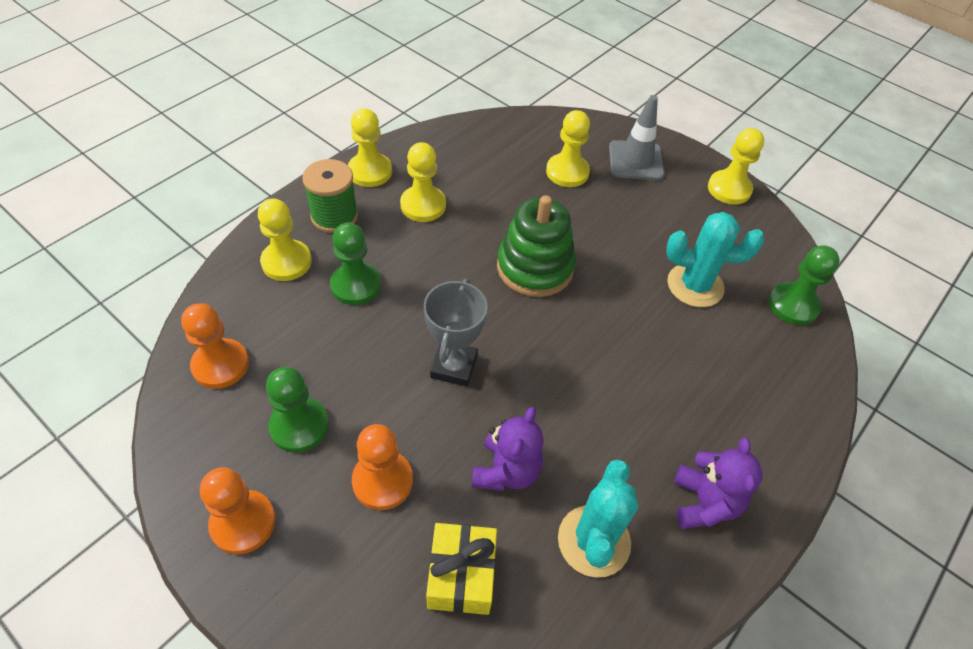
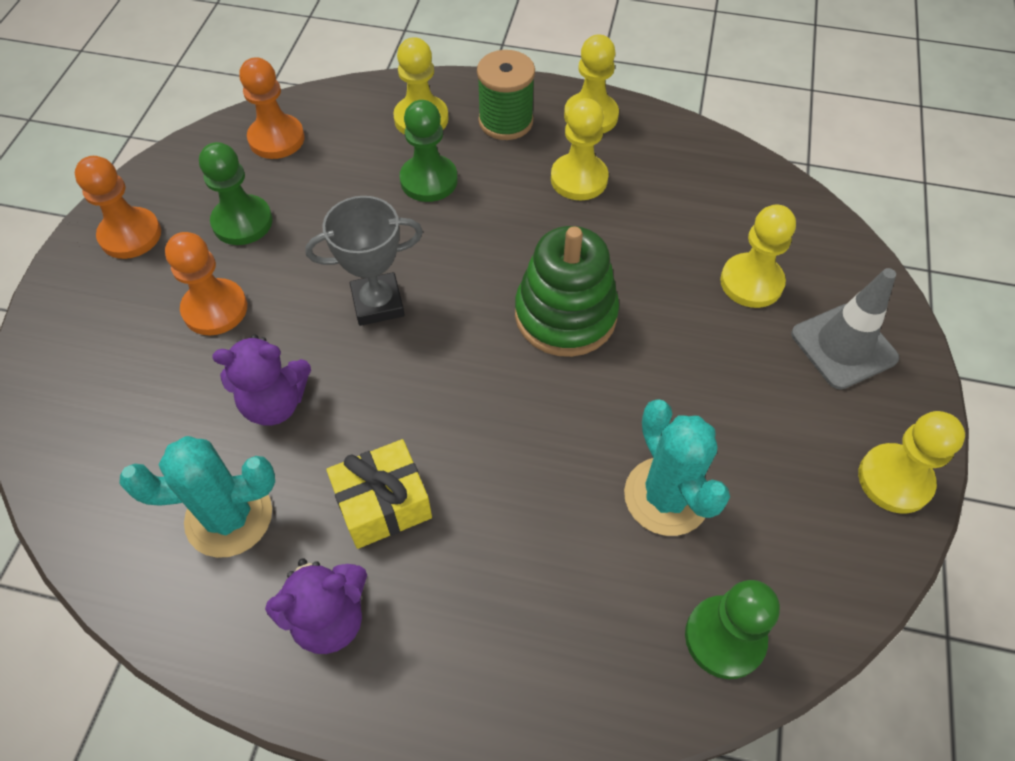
camera: 65 degrees right, 5 degrees up
(461, 575) = (143, 415): yellow gift -> yellow gift (383, 504)

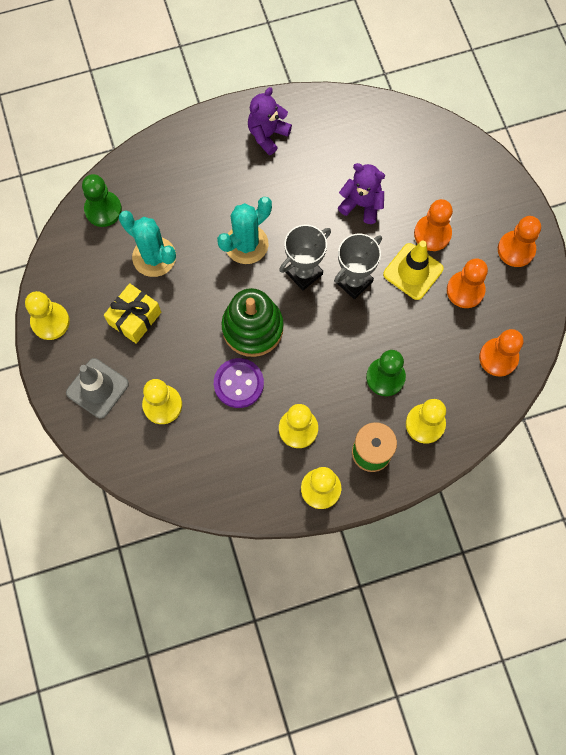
camera: 150 degrees right, 15 degrees up
(229, 517) = (339, 148): turquoise cactus -> turquoise cactus (246, 244)
(242, 222) = (465, 290): green pawn -> orange pawn
(275, 403) = (361, 204): purple teddy bear -> purple teddy bear turned 60 degrees clockwise
(287, 276) = (413, 271): none -> yellow traffic cone
(383, 504) = (278, 187): yellow gift -> yellow gift (135, 318)
(440, 350) = (304, 273): none -> grey trophy
(627, 259) = (238, 383): none -> purple button

